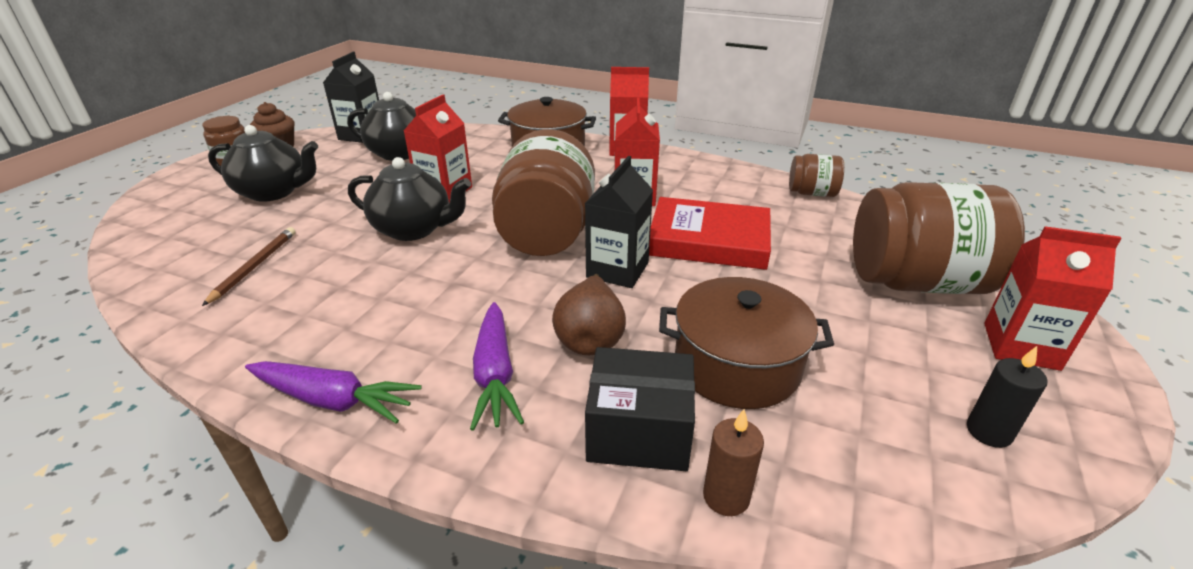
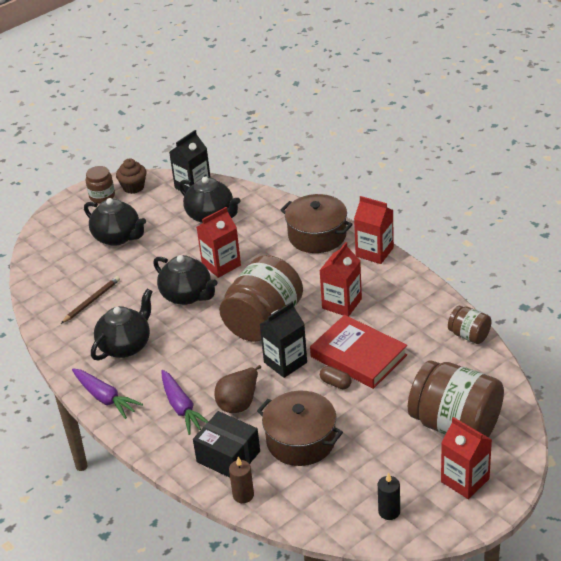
camera: 30 degrees right, 5 degrees up
(341, 310) = (126, 346): none -> black teapot
(495, 374) = (181, 407): purple carrot -> purple carrot turned 45 degrees counterclockwise
(711, 276) = (335, 383): none -> brown capsule

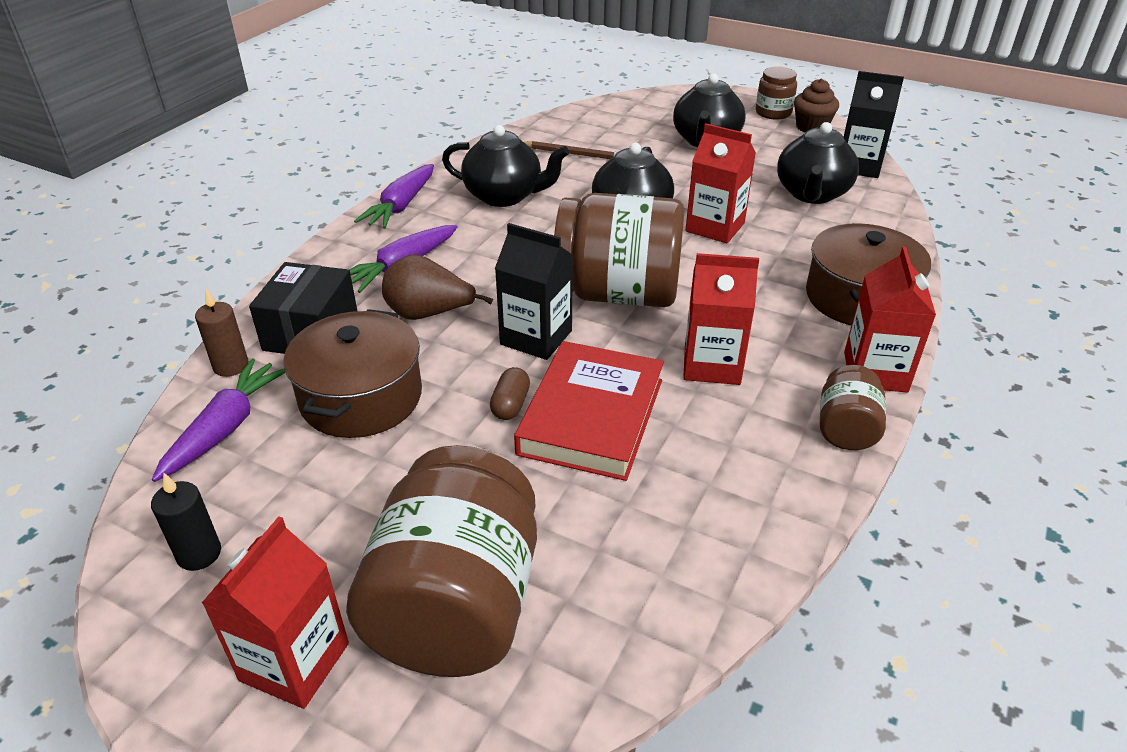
camera: 65 degrees right, 0 degrees up
(299, 499) = (225, 428): none -> purple carrot
(469, 335) = (736, 567): brown jar -> brown jar (845, 429)

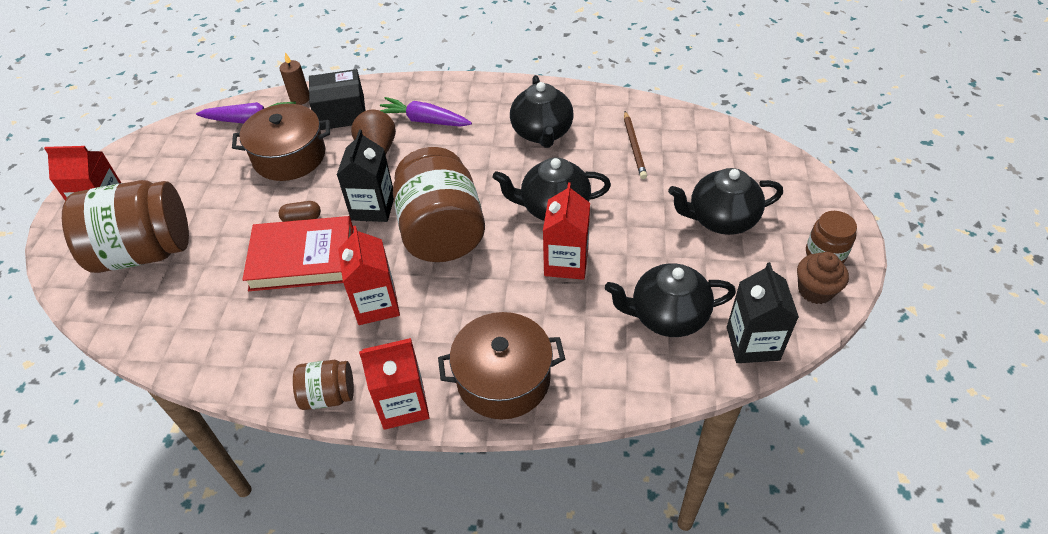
camera: 70 degrees right, 10 degrees up
(199, 554) = (164, 152): black candle -> none
(401, 206) = (498, 91): purple carrot -> none

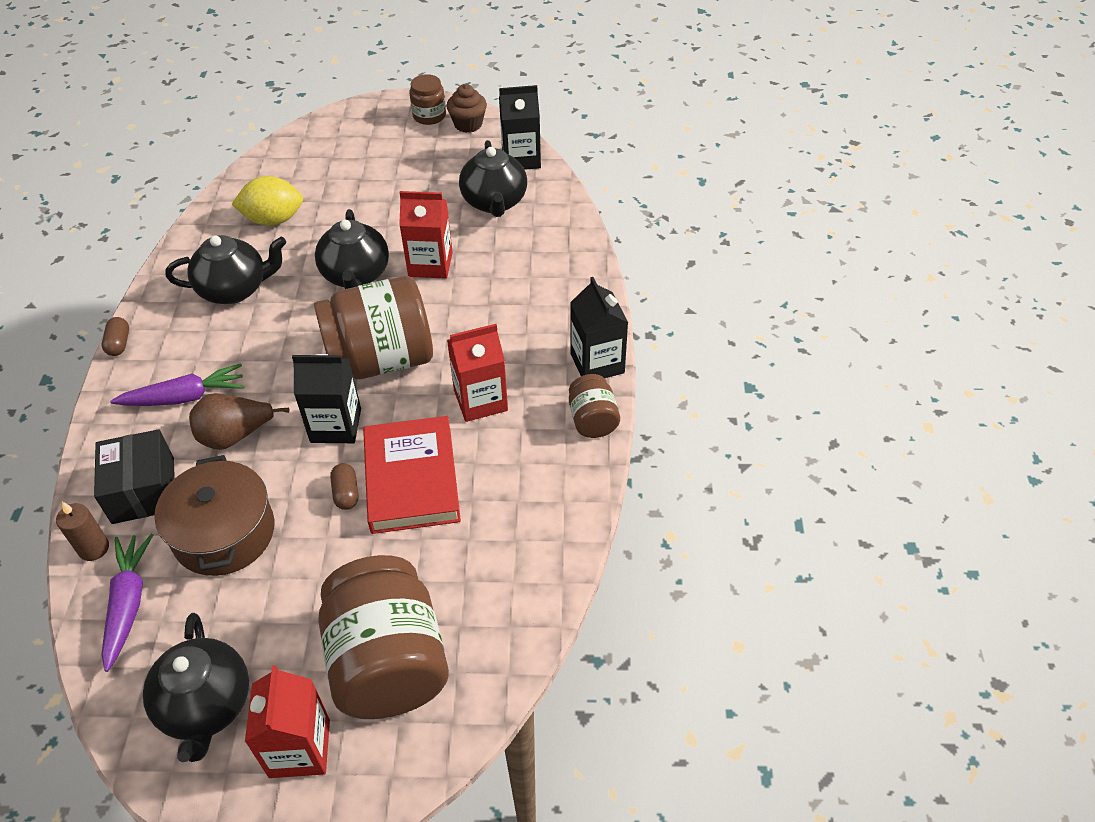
camera: 95 degrees left, 0 degrees up
(403, 404) = (597, 363): red carton -> black carton
(424, 120) = (184, 397): purple carrot -> purple carrot turned 120 degrees counterclockwise
(487, 80) = (119, 344): none -> brown capsule
(503, 379) = (564, 299): brown pot -> none
(634, 146) = (273, 220): brown pencil -> yellow lemon
(721, 219) = (384, 168): black teapot -> black teapot (206, 706)

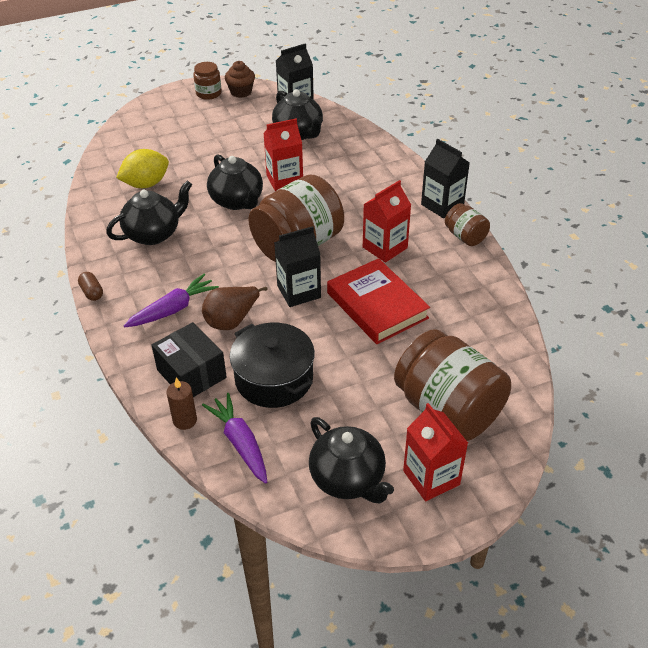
camera: 25 degrees left, 5 degrees down
(224, 533) = (274, 378): brown pot -> black pot
(346, 493) = (339, 327): brown capsule -> none

